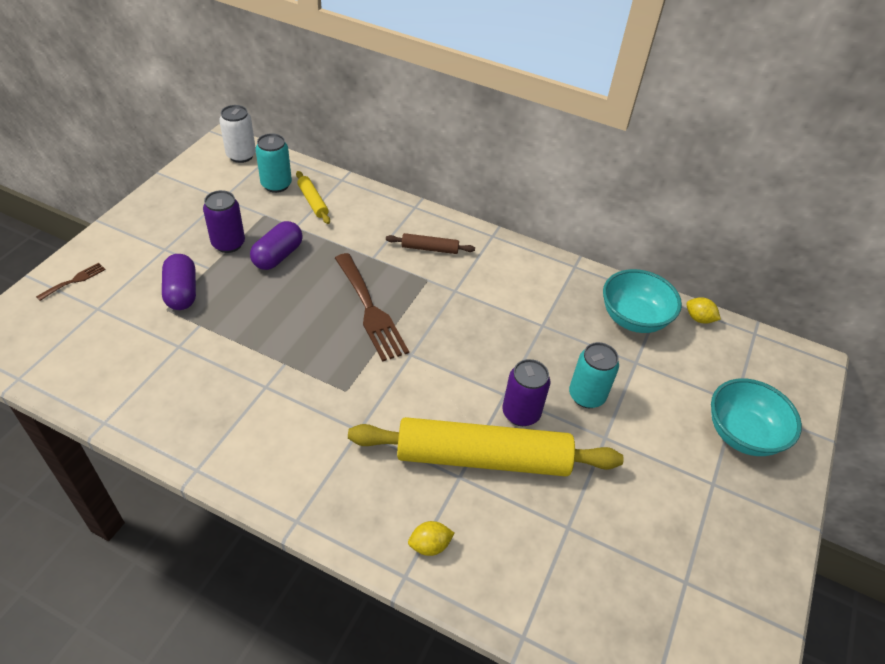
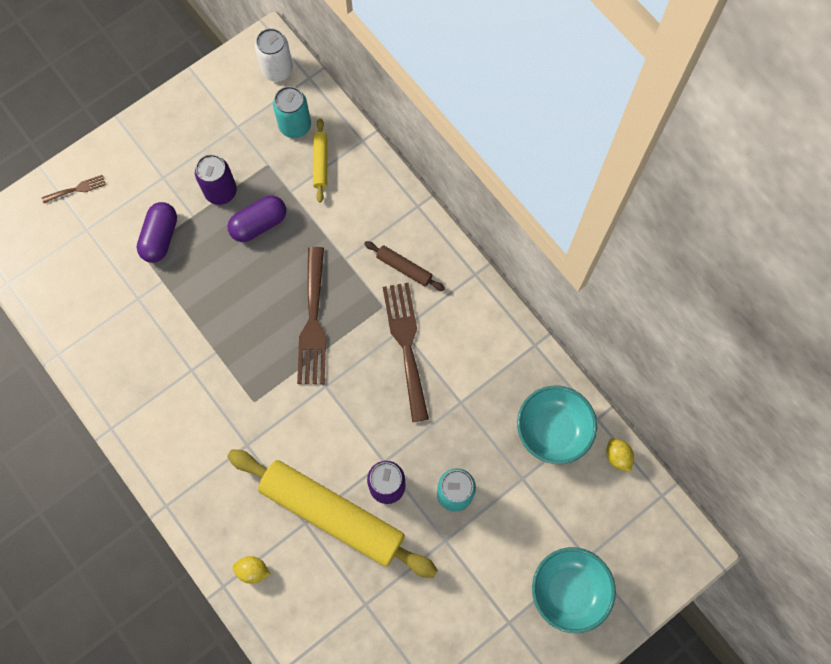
camera: 30 degrees right, 25 degrees up
(466, 299) = (406, 344): none -> brown fork

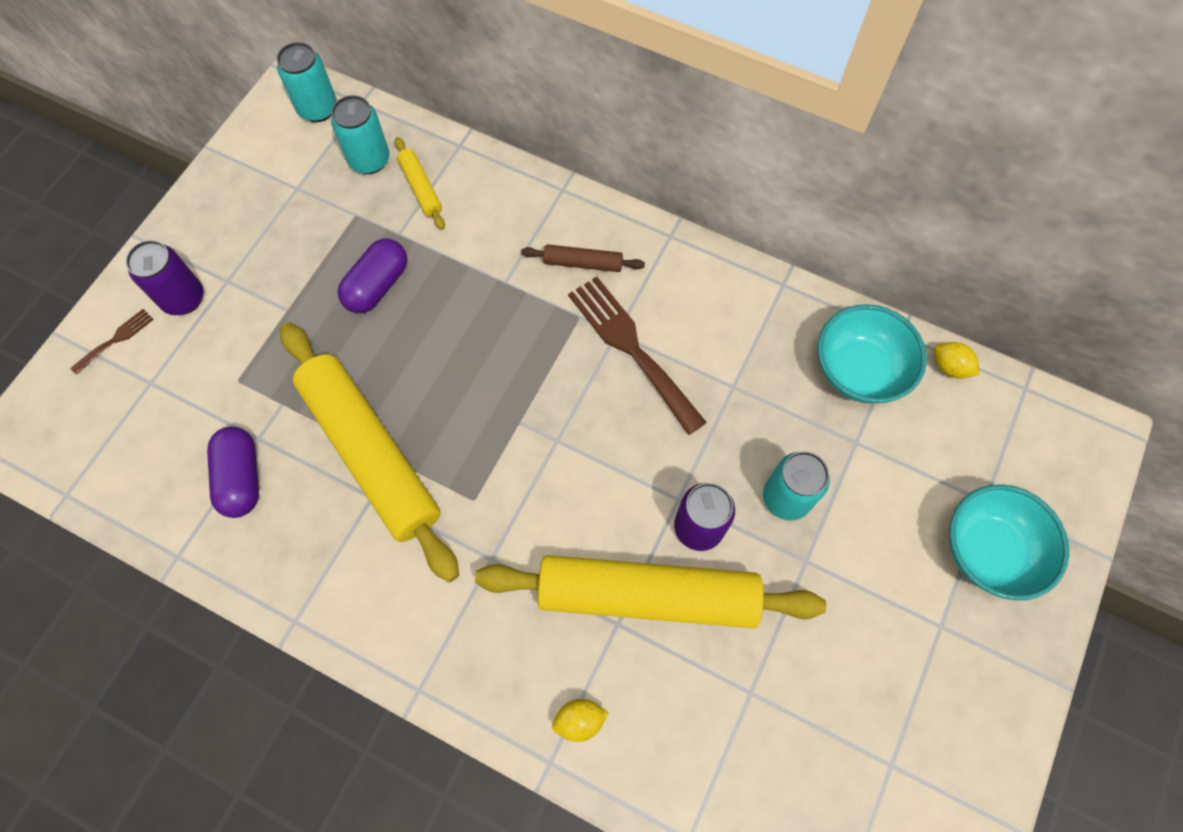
camera: 25 degrees left, 5 degrees down
(160, 237) = (255, 352): purple capsule -> purple capsule (241, 478)
(203, 341) = (371, 453): none -> yellow rolling pin
(221, 191) = (310, 268): purple can -> purple can (183, 298)
(277, 70) = (318, 109): white can -> turquoise can
(313, 323) = (503, 371): brown fork -> none

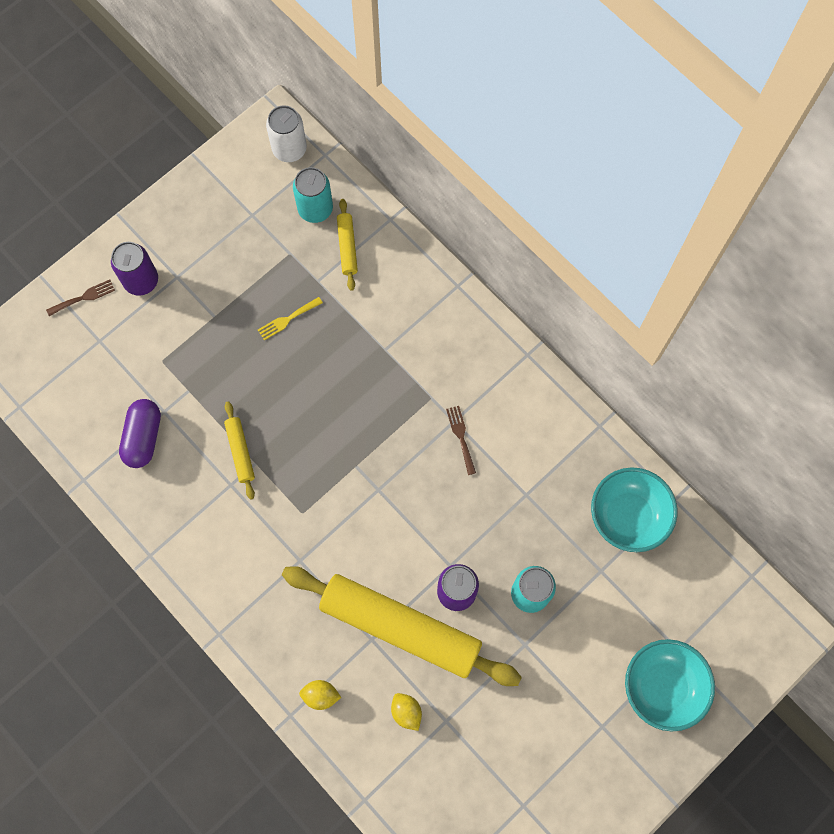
camera: 20 degrees right, 5 degrees up
(318, 109) = (289, 149): turquoise can -> white can
(371, 453) = (240, 451): yellow rolling pin -> yellow rolling pin, size x0.42
(377, 286) = (287, 319): purple capsule -> yellow fork
(583, 263) = (450, 354): brown rolling pin -> none
(631, 347) = (461, 436): brown fork -> brown fork, size x0.46
(950, 367) = (700, 538): yellow lemon -> yellow lemon (406, 712)

